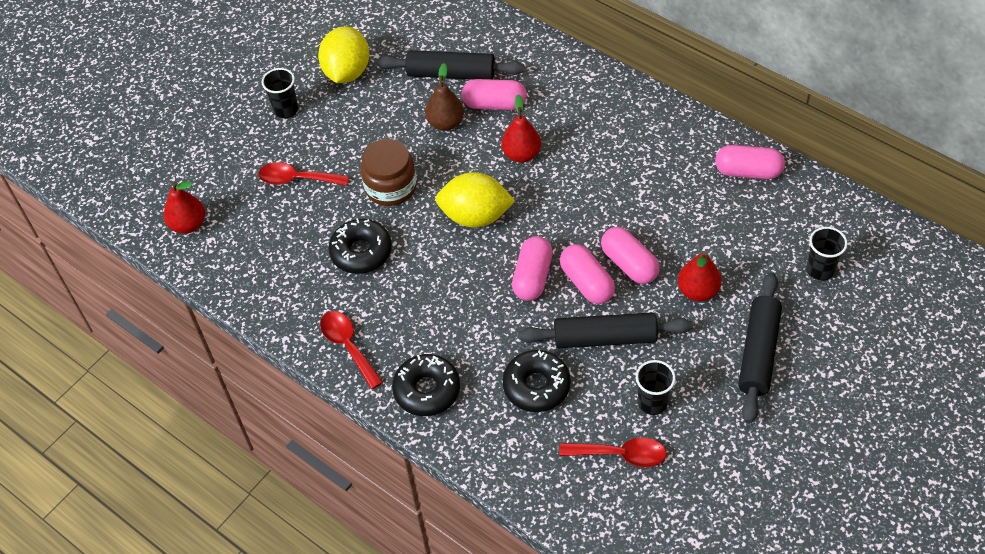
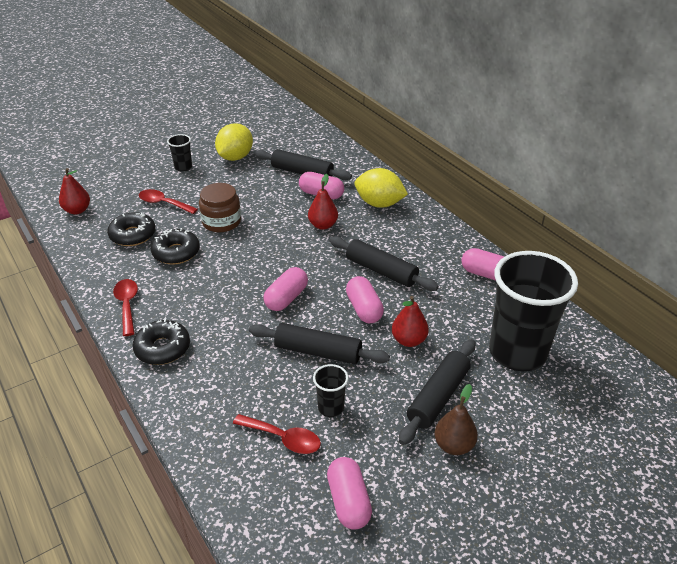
camera: 15 degrees right, 15 degrees down
(445, 123) = (281, 197): brown pear -> brown pear (453, 445)
(475, 216) = (268, 252): yellow lemon -> yellow lemon (379, 204)
(536, 386) = (246, 369): black donut -> black donut (133, 235)
(586, 283) = (325, 312): pink capsule -> pink capsule (349, 501)
(624, 203) = (381, 271): none -> black rolling pin
(820, 270) = (517, 352): black cup -> black cup, size x2.37

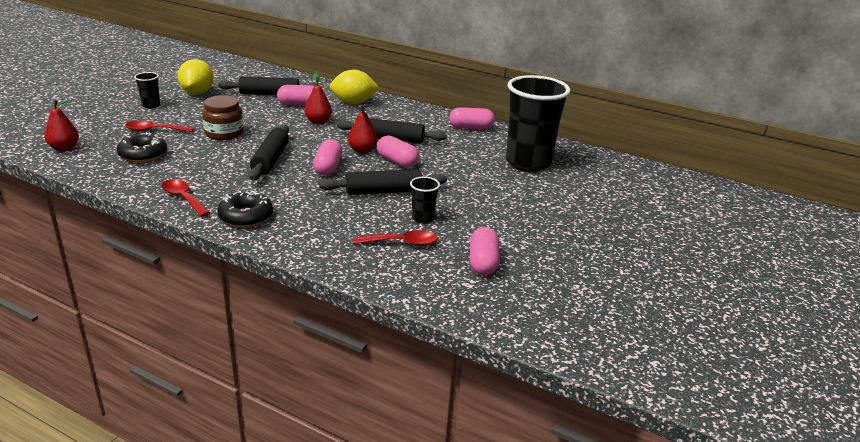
camera: 30 degrees left, 10 degrees down
(176, 253) = (199, 158): black donut -> none
(349, 501) = (483, 262): pink capsule -> pink capsule turned 45 degrees clockwise
(409, 340) = (447, 171): red pear -> red pear (362, 151)
(438, 397) = (495, 195): black rolling pin -> black rolling pin (270, 160)
(453, 445) = (528, 217): brown pear -> none

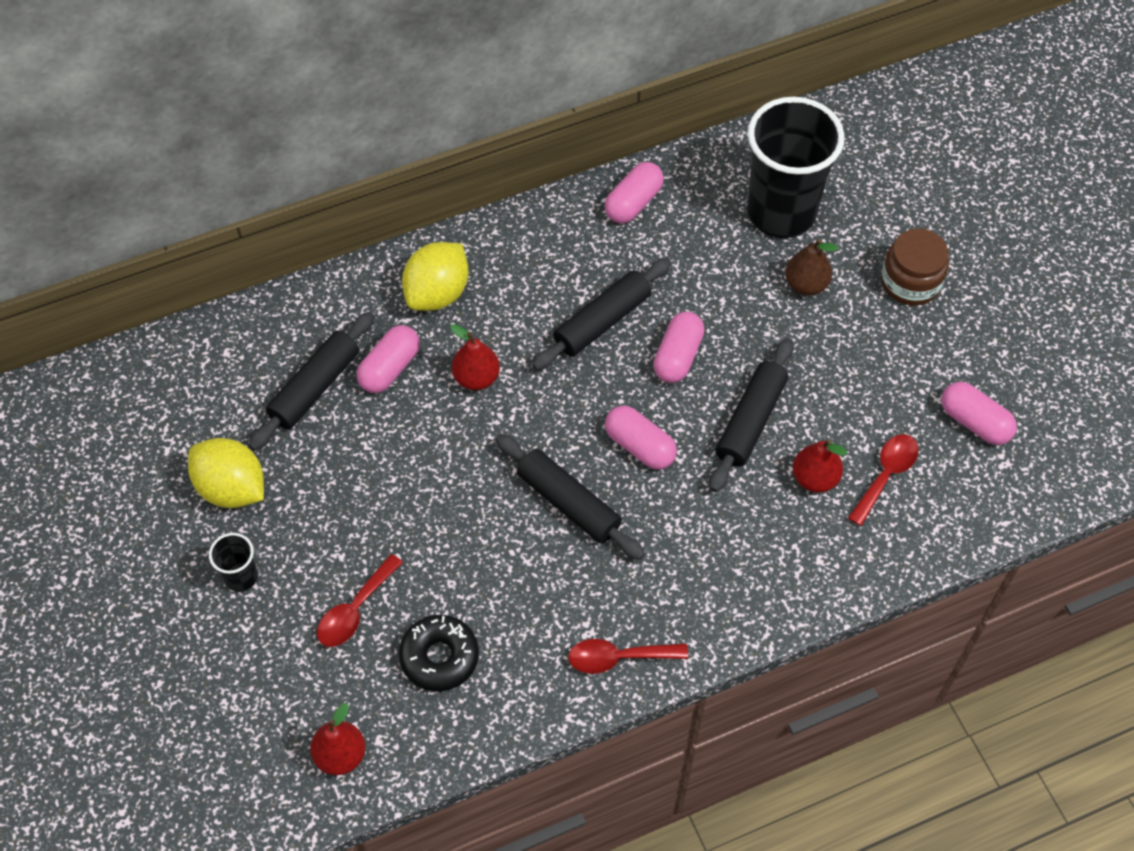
camera: 50 degrees left, 30 degrees up
(224, 133) = (433, 520): brown jar -> brown jar (910, 282)
(246, 217) = (718, 607): black donut -> none
(362, 151) = (616, 377): red pear -> red pear (815, 478)
(397, 161) = (678, 356): pink capsule -> pink capsule turned 60 degrees counterclockwise
(423, 218) = (845, 420): black cup -> none
(495, 181) = (806, 284): none -> brown pear

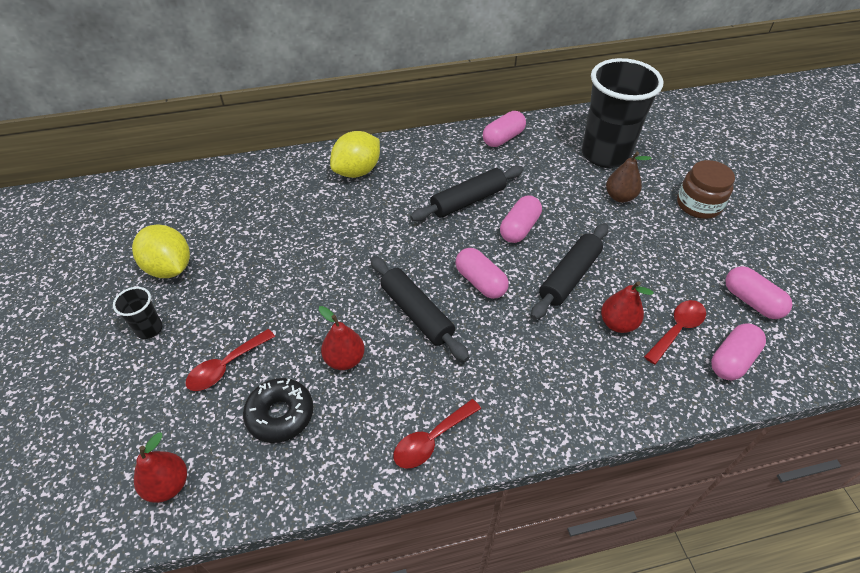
camera: 10 degrees right, 10 degrees down
(314, 387) = (254, 214): black rolling pin -> none
(390, 368) = (310, 209): pink capsule -> pink capsule (732, 360)
(476, 378) = (369, 223): red pear -> red pear (345, 359)
(618, 658) = (431, 440): red spoon -> red spoon turned 45 degrees counterclockwise

